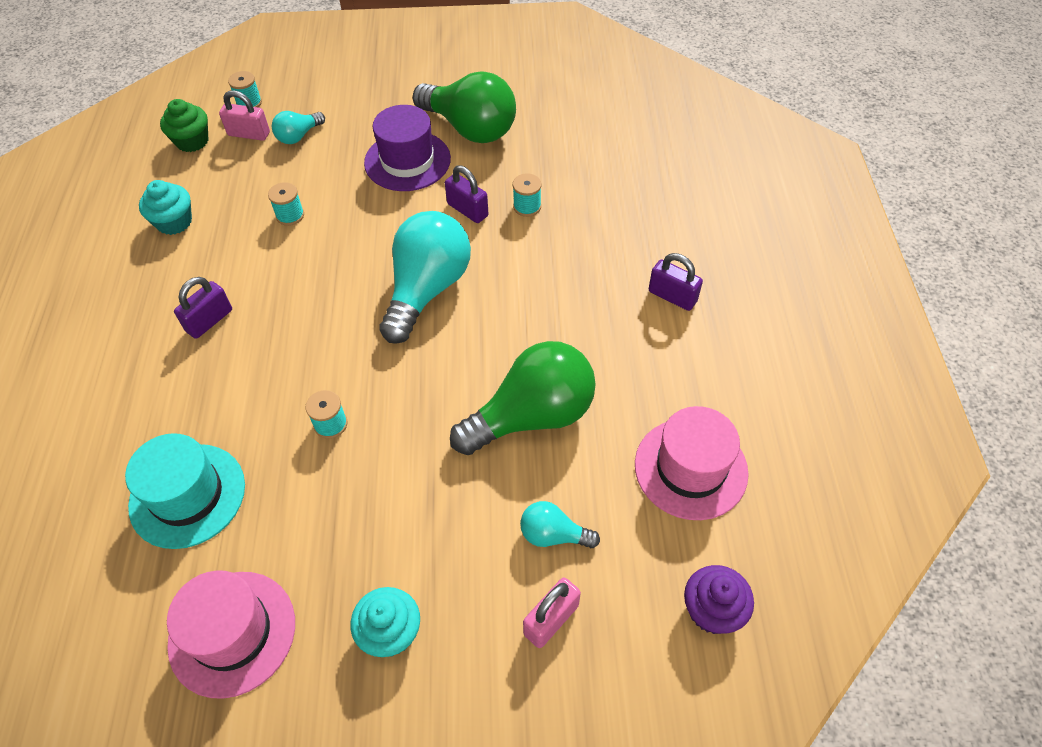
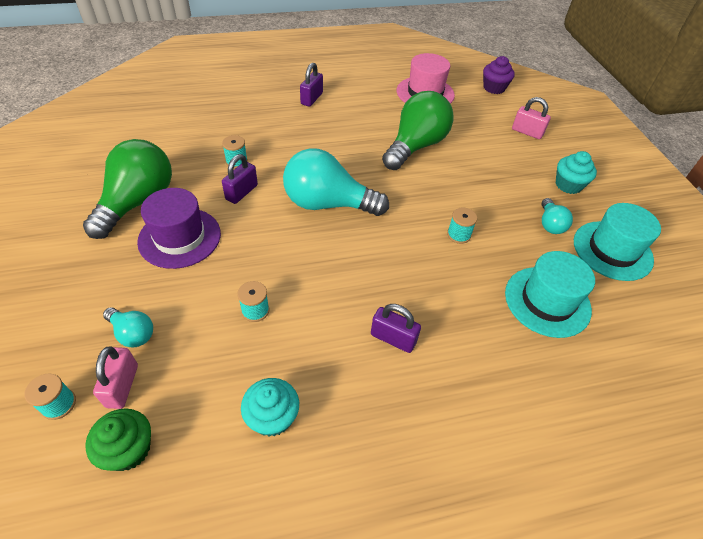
camera: 105 degrees left, 5 degrees down
(232, 633) = (612, 250): pink hat -> turquoise hat
(532, 416) = (415, 146): green light bulb -> green light bulb turned 75 degrees clockwise
(553, 535) = (484, 134): turquoise light bulb -> turquoise light bulb (550, 224)

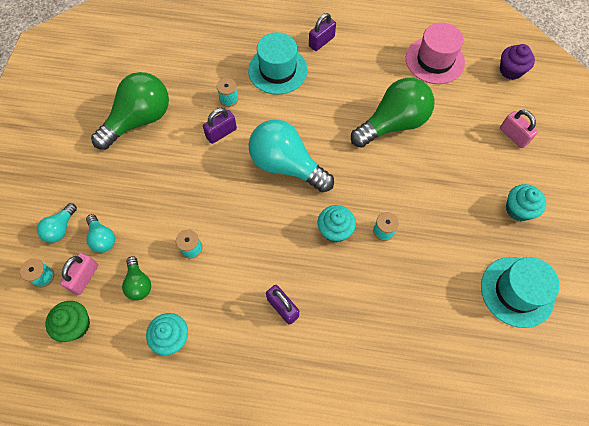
camera: 25 degrees right, 15 degrees up
(179, 237) = (159, 164): purple hat -> none
(202, 369) = (139, 283): none -> green light bulb
(409, 247) = (335, 230): none -> turquoise cupcake
(547, 301) = (425, 319): turquoise hat -> turquoise hat (278, 70)
(550, 224) = (474, 246): turquoise light bulb -> turquoise light bulb (61, 228)

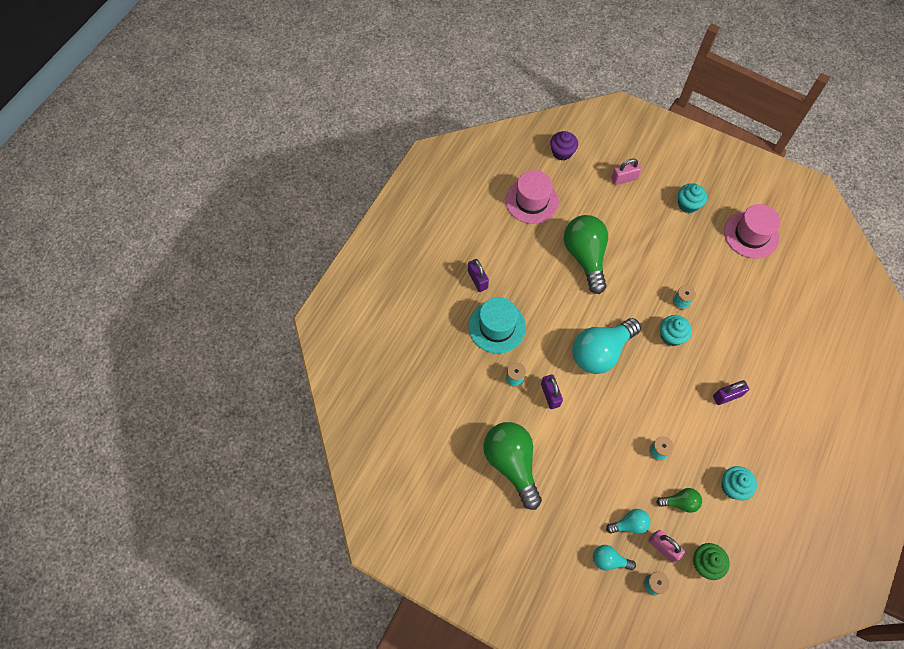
camera: 70 degrees left, 0 degrees up
(61, 228) = (609, 560): turquoise light bulb -> turquoise light bulb turned 150 degrees clockwise
(517, 291) = (751, 234): turquoise hat -> pink hat

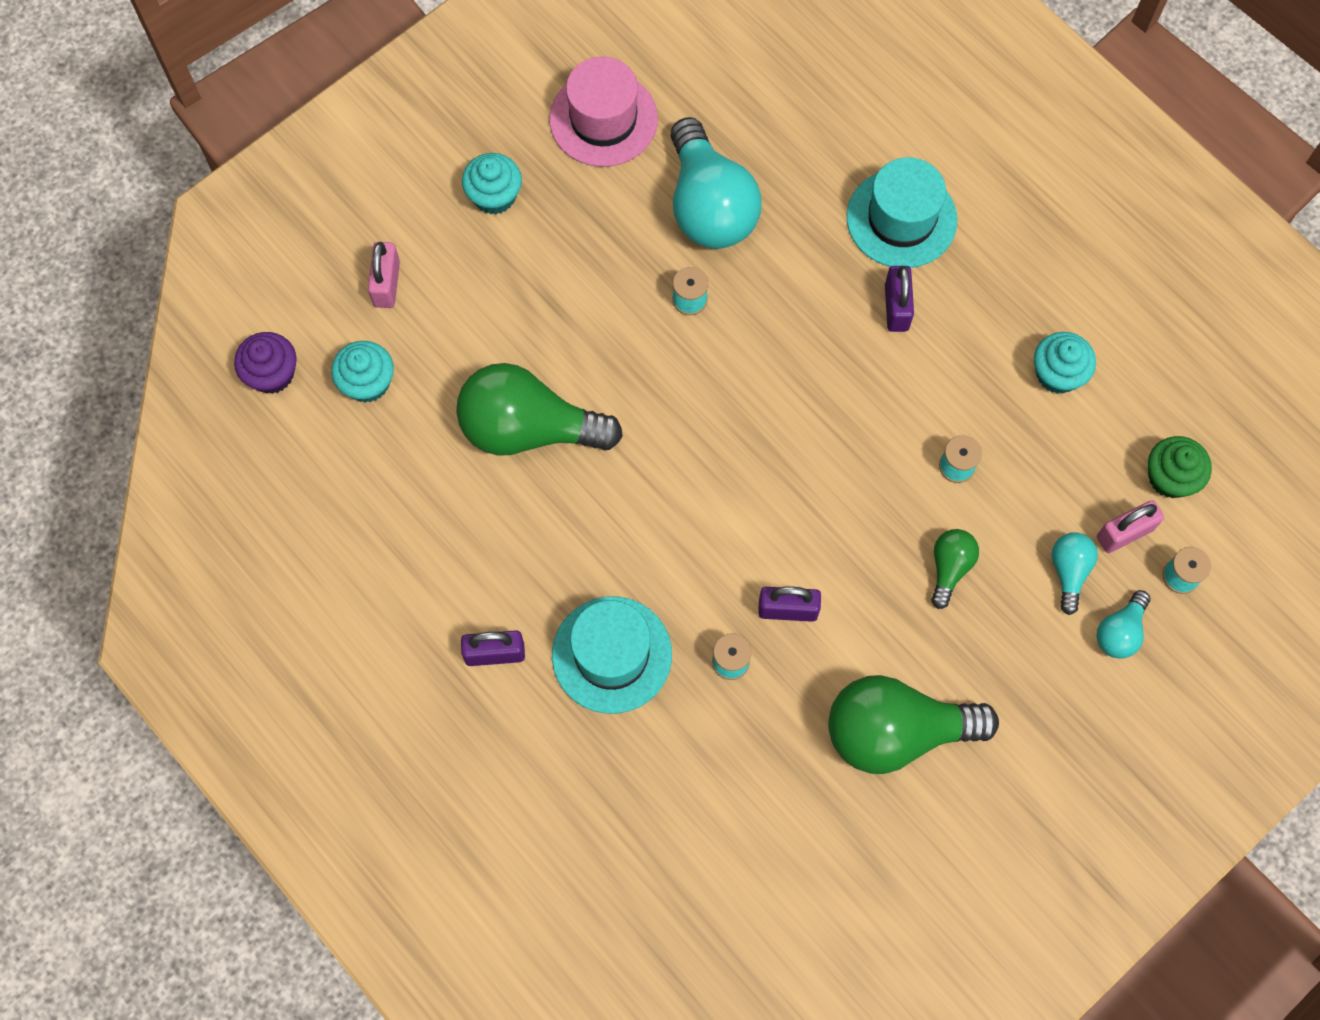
camera: 70 degrees left, 5 degrees up
(531, 201) = (360, 478): pink hat -> none
(600, 352) = (736, 484): turquoise light bulb -> turquoise light bulb (709, 206)
(671, 336) = (750, 347): turquoise cupcake -> turquoise cupcake (367, 382)
(680, 502) = (1057, 471): green light bulb -> green light bulb (949, 568)
(776, 383) = (901, 218): none -> turquoise hat

